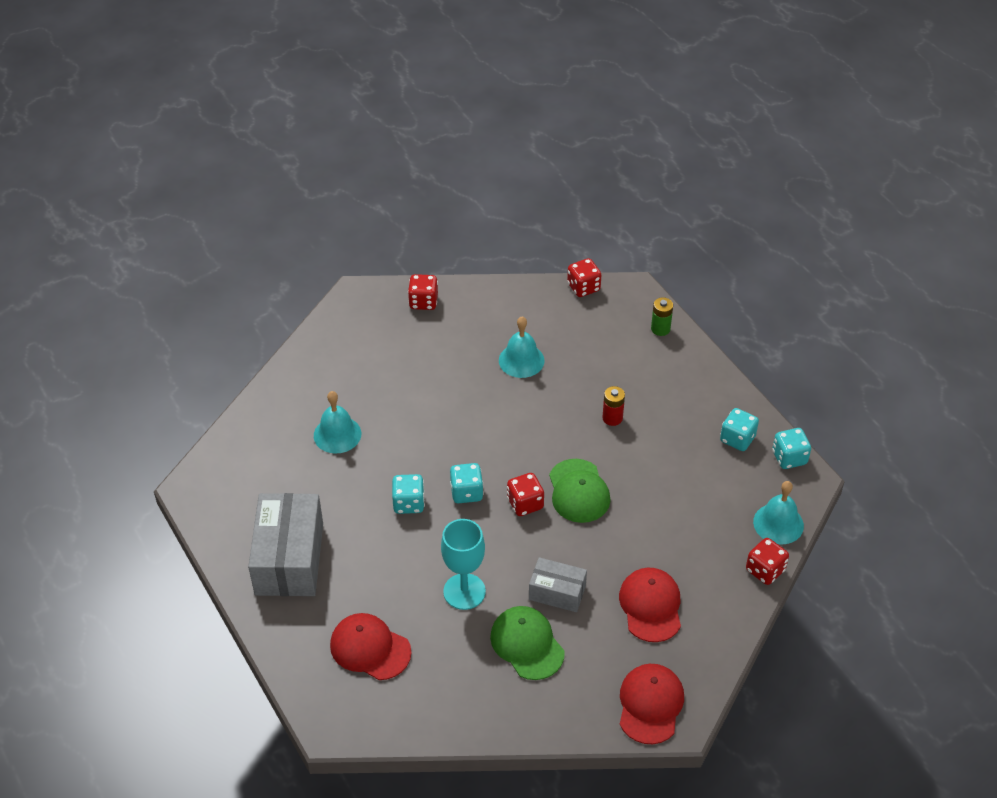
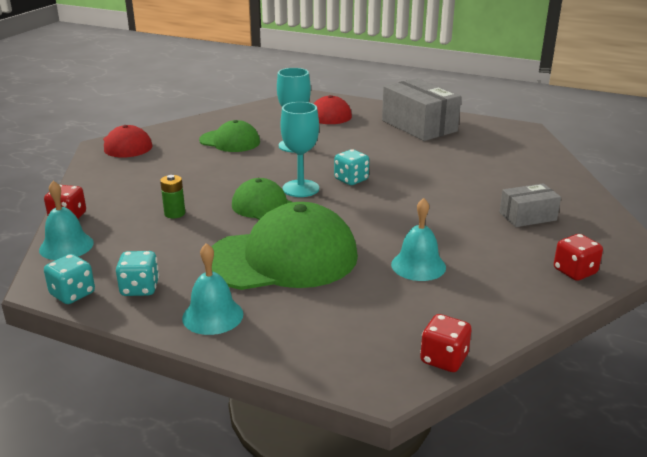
camera: 145 degrees right, 20 degrees down
(337, 434) = (485, 174): turquoise bell -> turquoise bell (212, 316)
(409, 503) = (383, 163): turquoise dice -> none
(525, 504) = (300, 188): red dice -> turquoise goblet
(557, 592) = (231, 162): grey box -> grey box (527, 216)
(612, 418) = (283, 258): red battery -> green cap
(651, 606) = (155, 176): red cap -> none
(660, 329) = (306, 354): green battery -> green battery (174, 213)

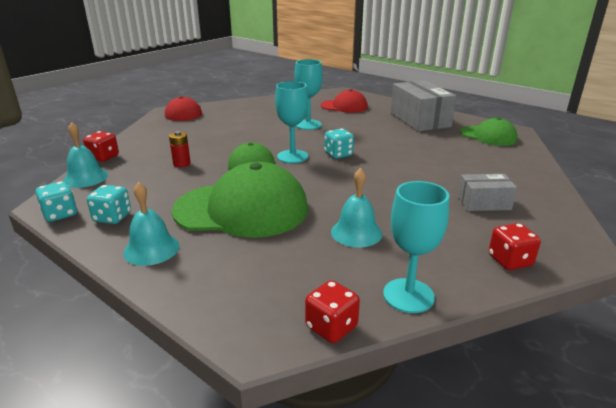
camera: 15 degrees right, 0 degrees up
(174, 213) = (182, 164): green battery -> red battery
(230, 141) = (260, 117): green cap -> green cap (488, 136)
(499, 319) = (408, 295): none -> turquoise goblet

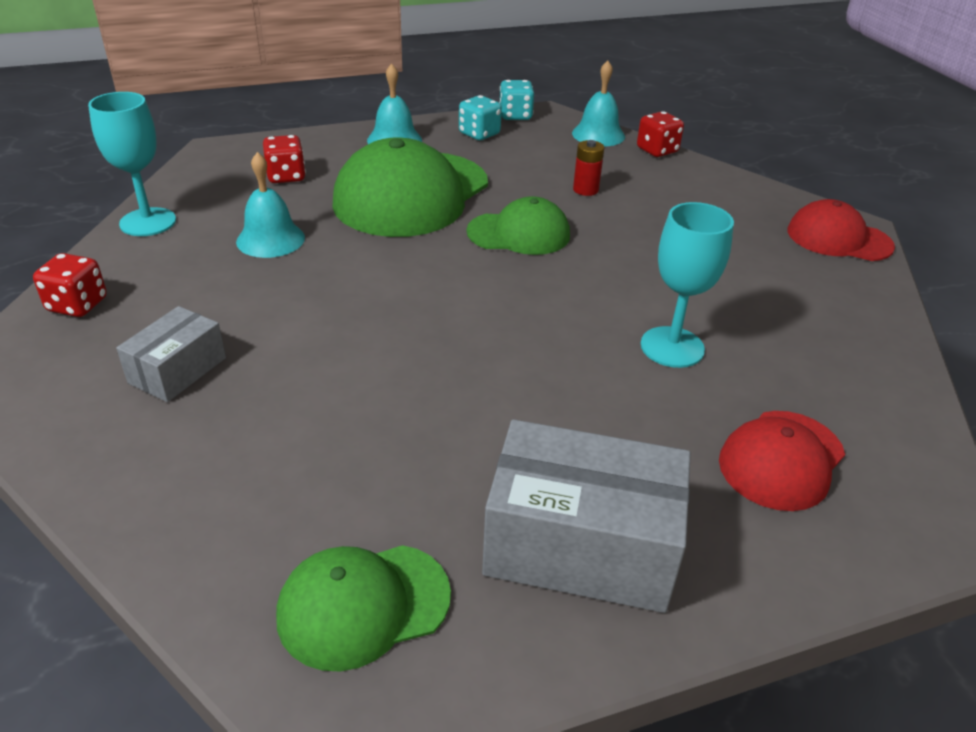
camera: 120 degrees right, 10 degrees up
(292, 156) = (527, 274): turquoise goblet -> none
(331, 327) = (179, 178): red dice -> red dice (286, 176)
(338, 154) = (491, 319): turquoise dice -> none

